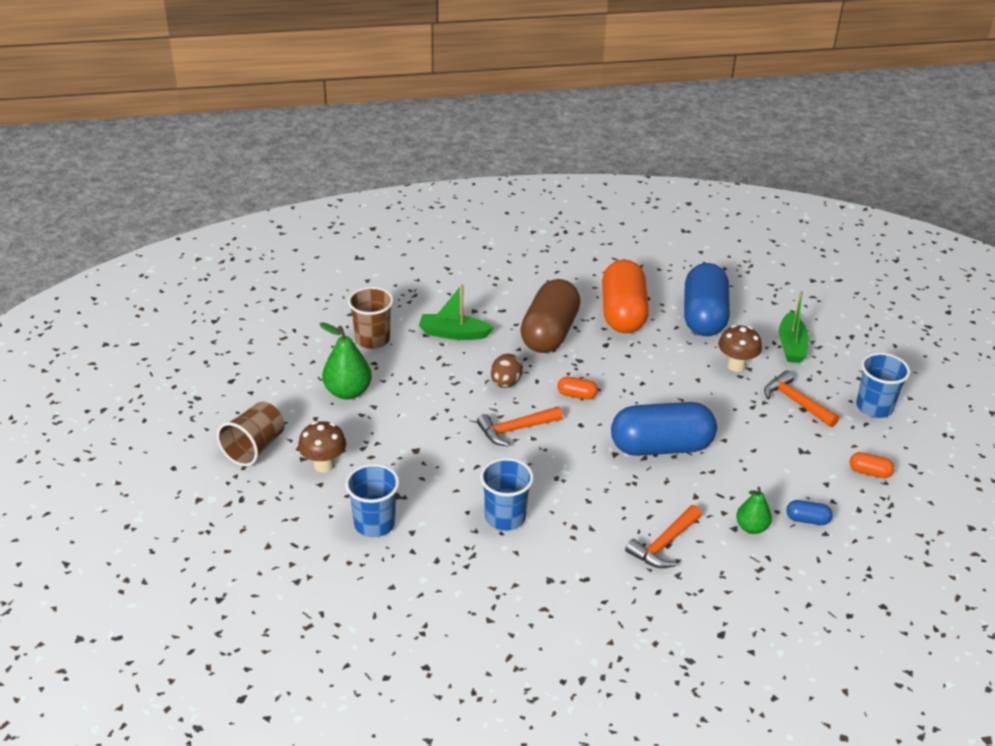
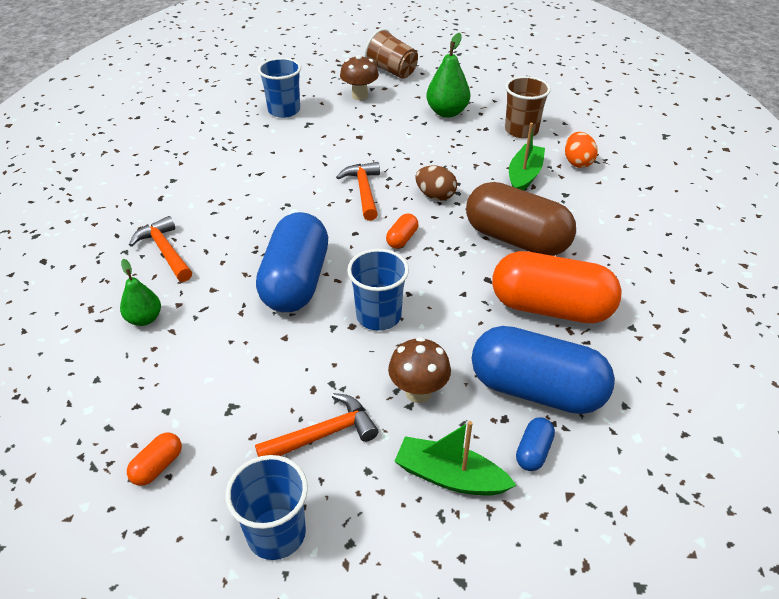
camera: 105 degrees right, 5 degrees up
(421, 305) = (577, 162): none -> orange egg
(505, 517) = (255, 168): blue cup -> blue cup (378, 316)
(807, 520) = (124, 370): blue capsule -> blue capsule (533, 451)

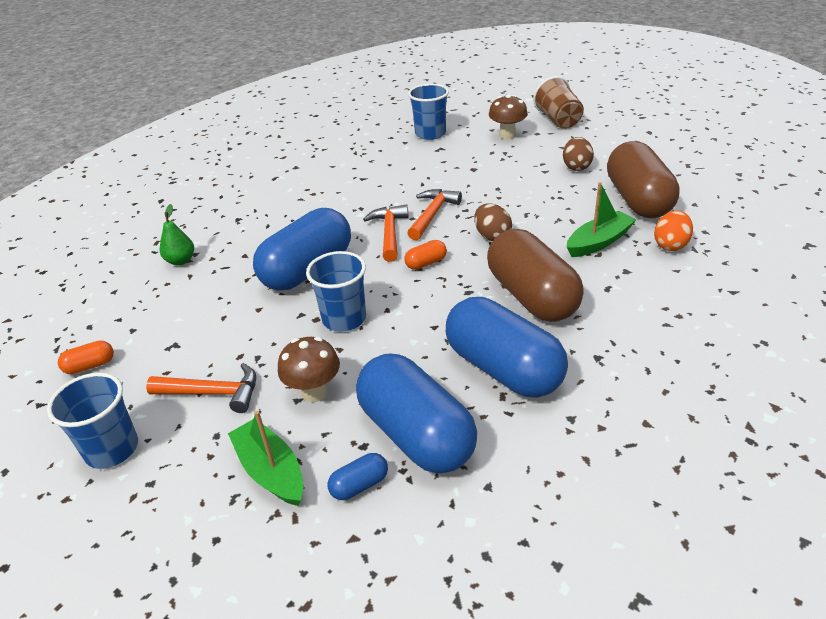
camera: 35 degrees right, 5 degrees down
(165, 251) = (240, 217): orange hammer -> orange hammer (389, 233)
(447, 112) = (576, 167): green pear -> brown egg
(521, 130) = (638, 200): brown cup -> brown capsule
(550, 308) = (503, 369): orange capsule -> blue capsule

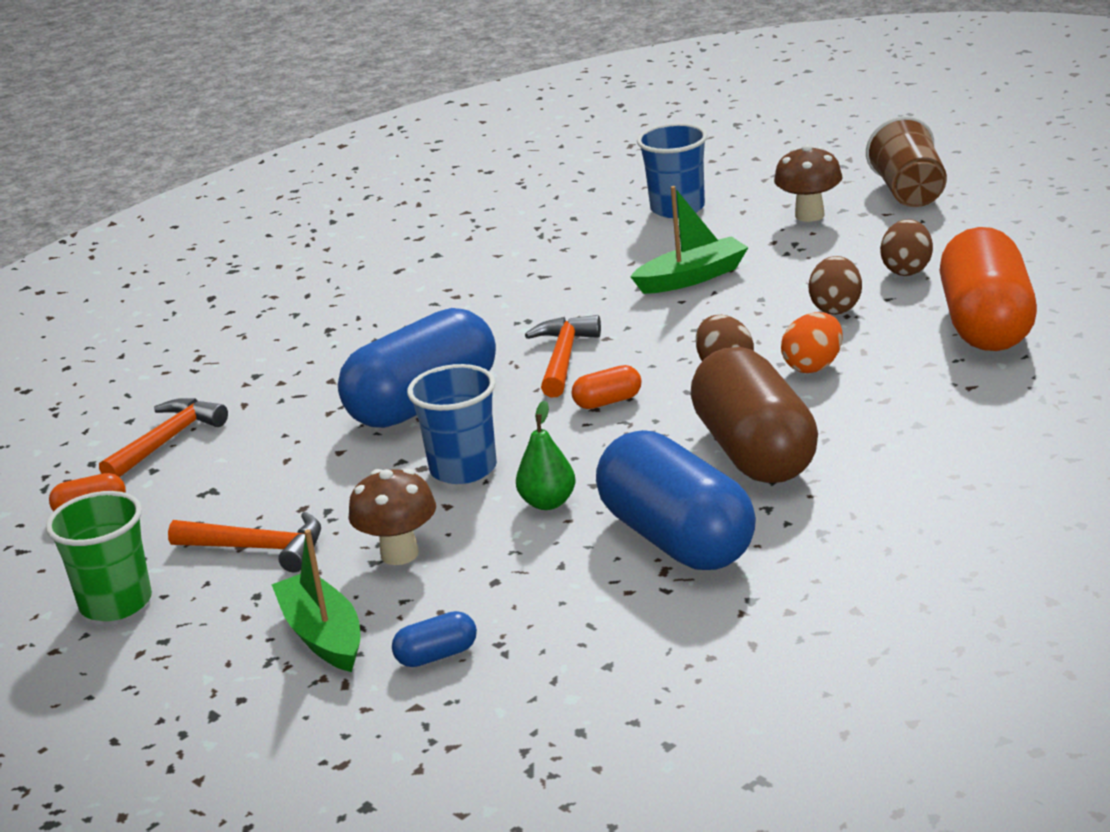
camera: 10 degrees right, 10 degrees down
(112, 449) = (116, 603): blue cup -> green cup
(181, 261) = (233, 384): green pear -> green pear (548, 503)
(416, 434) = (528, 606): blue capsule -> none
(432, 214) = (640, 334): orange hammer -> orange hammer (167, 441)
(544, 193) = (836, 308): none -> brown egg
(599, 242) = (893, 383): green boat -> green boat (692, 277)
(638, 200) = (986, 325): brown capsule -> orange capsule
(670, 245) = (1006, 391): orange egg -> orange egg (813, 366)

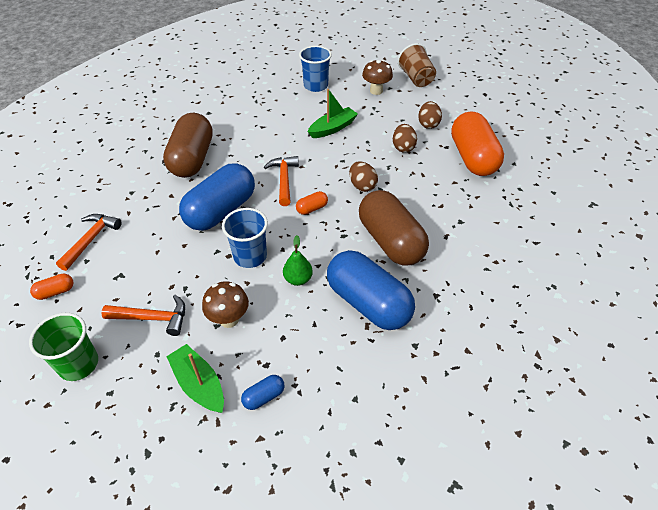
camera: 15 degrees left, 20 degrees up
(385, 326) = (192, 159): none -> brown capsule
(813, 366) = (403, 184): orange egg -> none

